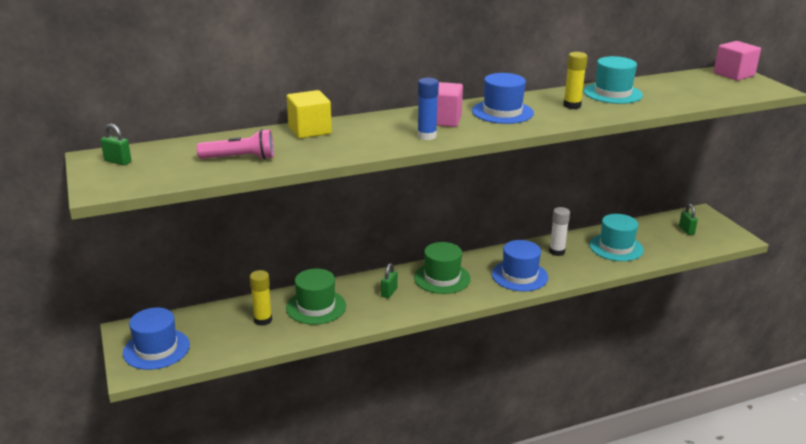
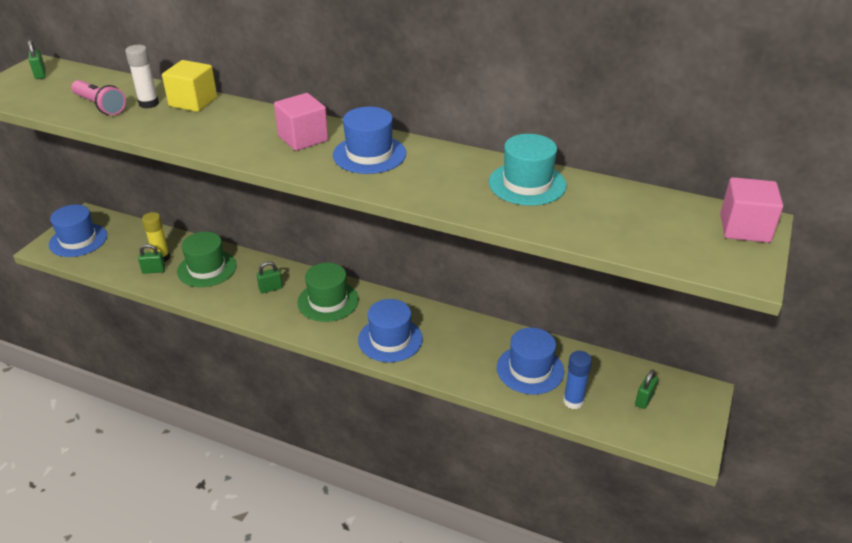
camera: 45 degrees right, 10 degrees up
(274, 331) = (154, 270): none -> green padlock
(426, 136) = (253, 148): blue glue stick -> blue glue stick (573, 401)
(557, 252) = (465, 338): white glue stick -> white glue stick (149, 103)
(572, 106) = (449, 178): yellow glue stick -> none
(616, 247) = (530, 369): turquoise hat -> blue hat

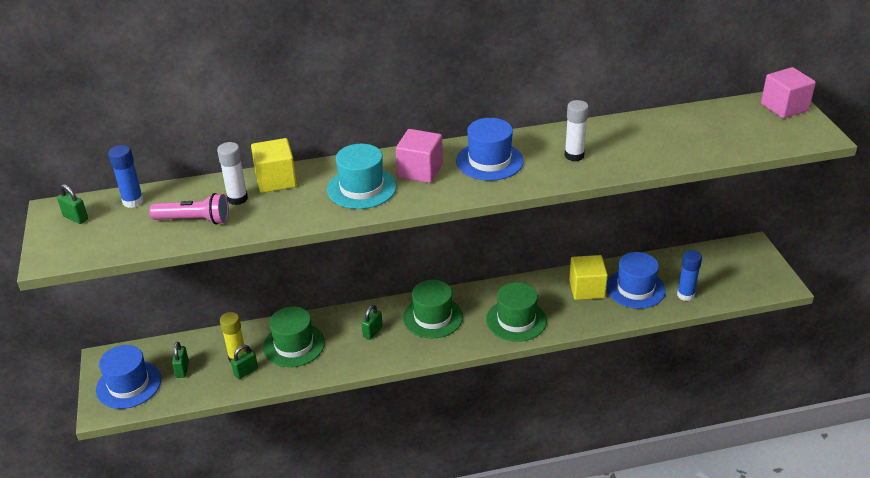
camera: 35 degrees left, 0 degrees up
(87, 78) = (133, 201): none -> blue glue stick
(390, 339) = (516, 320): blue hat -> green hat
(449, 181) = (574, 155): none -> white glue stick
(484, 346) = (587, 289): none -> yellow cube
(527, 184) = (626, 135): turquoise hat -> turquoise hat (361, 188)
(644, 399) = (725, 270): green padlock -> green padlock (182, 369)

